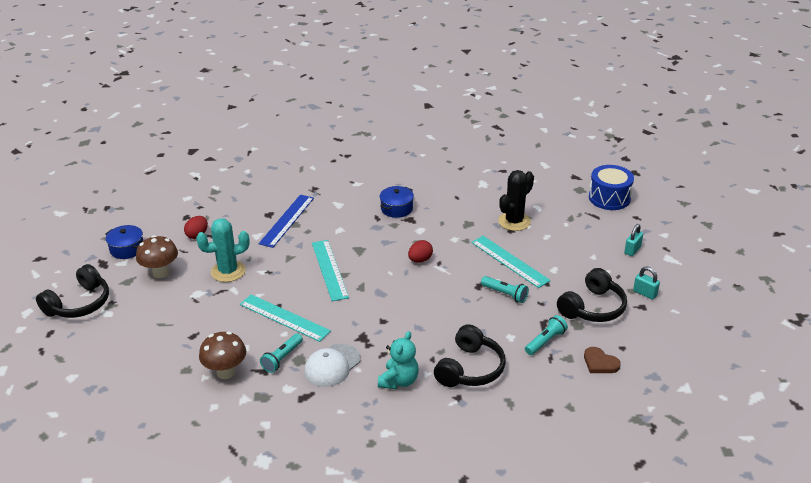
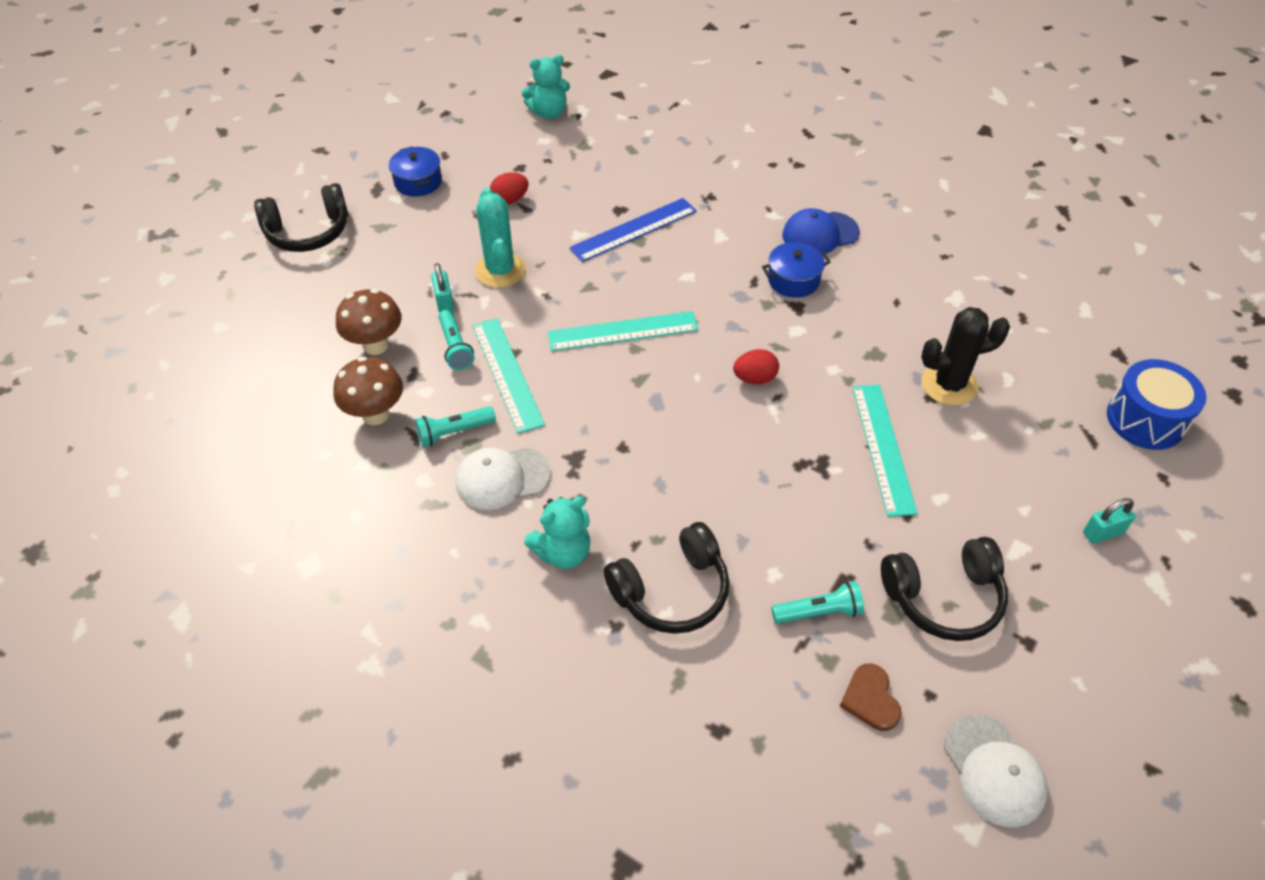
camera: 35 degrees right, 15 degrees up
(160, 273) = (425, 233): brown mushroom -> brown mushroom (375, 345)
(175, 183) = (549, 112): none -> turquoise teddy bear
(228, 271) = (500, 270): turquoise cactus -> turquoise cactus turned 60 degrees clockwise
(329, 269) = (623, 331): turquoise ruler -> turquoise ruler turned 60 degrees clockwise
(390, 182) = (820, 234): none -> blue cap
(505, 294) = (828, 499): turquoise flashlight -> turquoise flashlight (455, 347)
(645, 293) = (1055, 621): turquoise padlock -> turquoise padlock (444, 302)
(673, 361) = (994, 771): none -> white cap

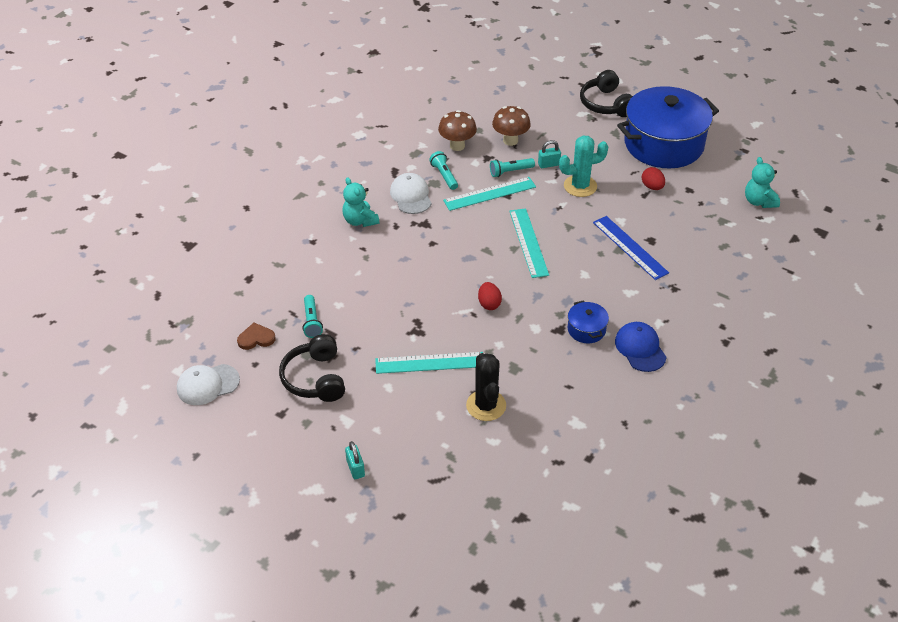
camera: 90 degrees right, 5 degrees down
(418, 182) = (663, 144): blue pot -> blue pot, size x2.43
(672, 591) = (331, 262): black headphones -> none
(1145, 419) = (454, 518): blue drum -> none

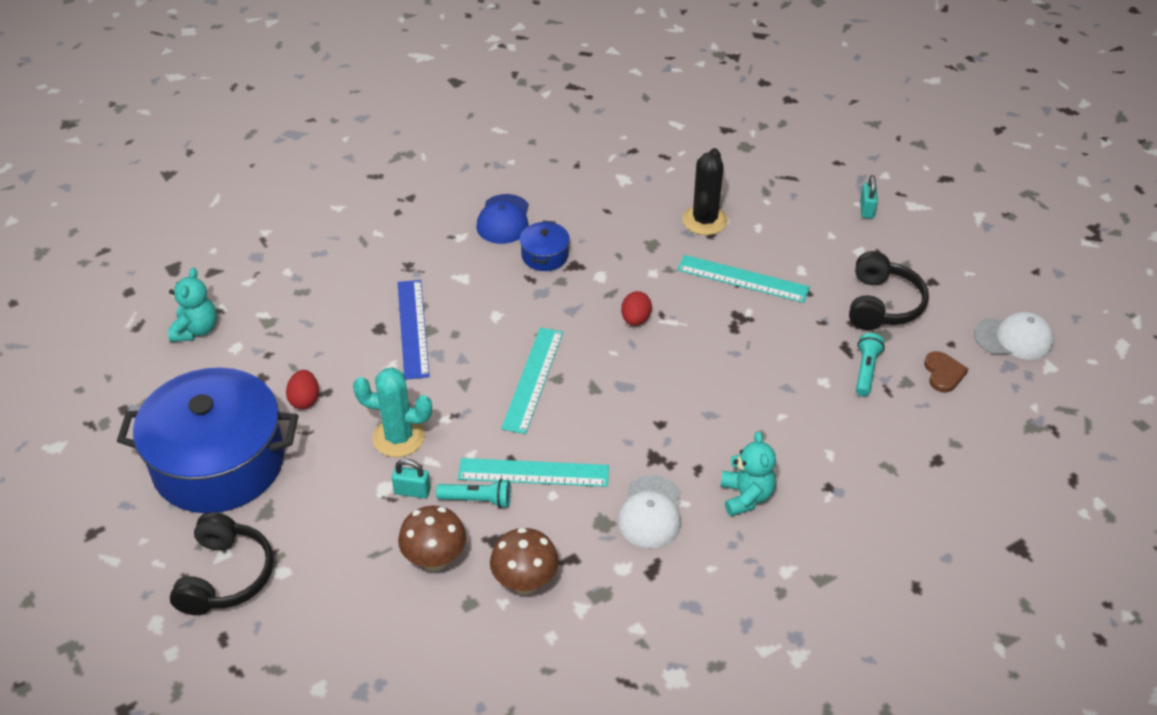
camera: 155 degrees left, 0 degrees up
(256, 338) = (943, 373): brown heart -> brown heart turned 105 degrees counterclockwise
(444, 176) = (580, 530): turquoise flashlight -> none

